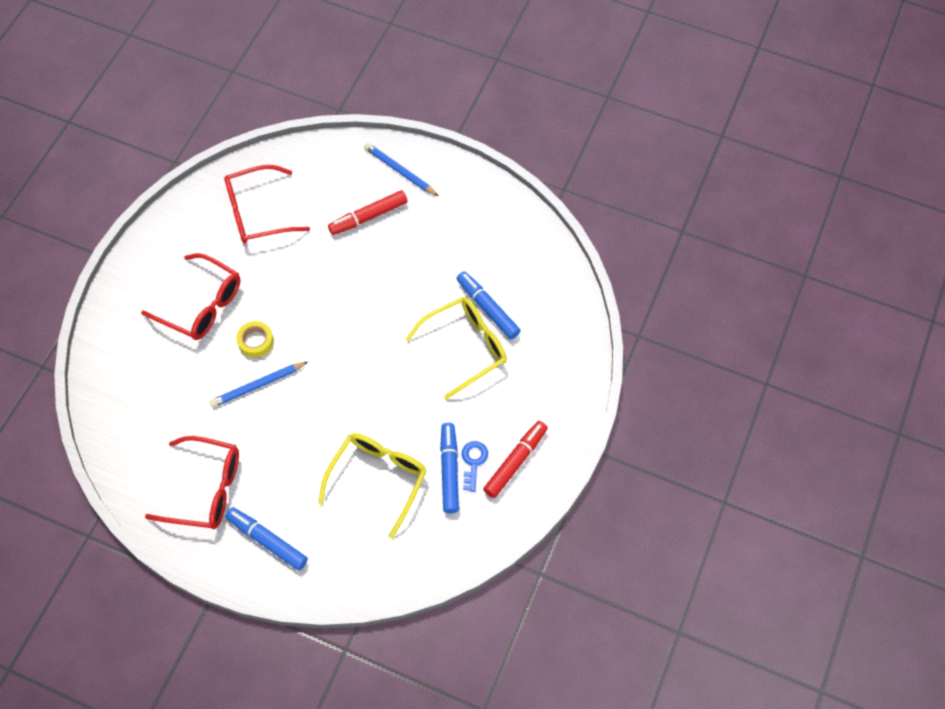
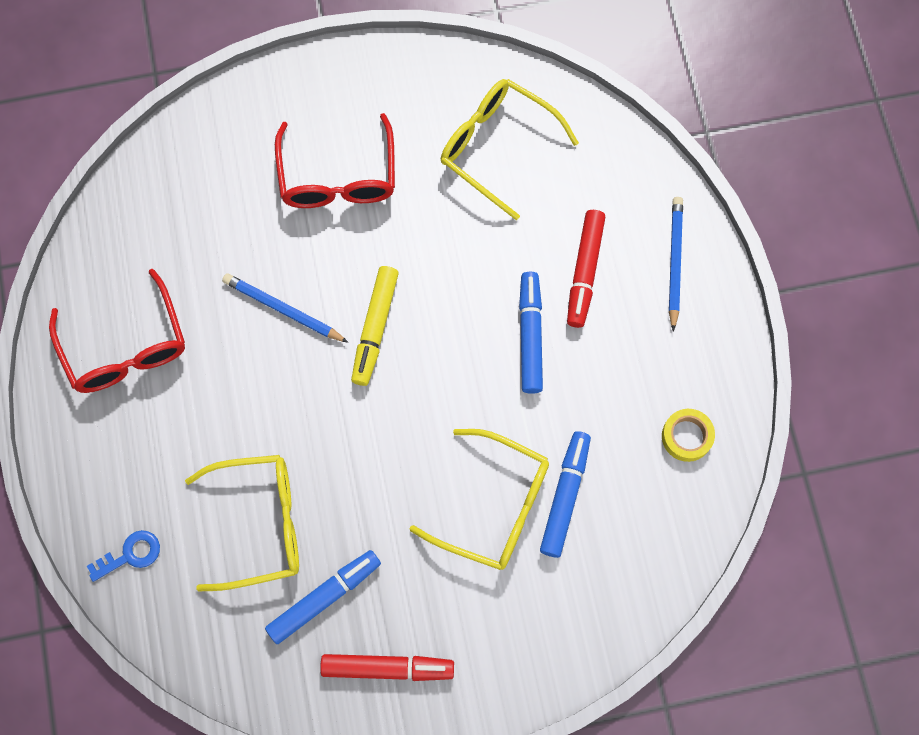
camera: 55 degrees right, 10 degrees up
(256, 341) = (334, 267): yellow tape -> yellow tape (686, 436)
(258, 212) = (497, 147): red glasses -> yellow glasses
(267, 541) = (109, 456): blue marker -> blue marker (530, 335)
(311, 343) = (375, 328): none -> yellow marker
(368, 217) = (584, 271): red marker -> red marker turned 105 degrees counterclockwise
(473, 462) = (353, 618): blue key -> blue key (130, 554)

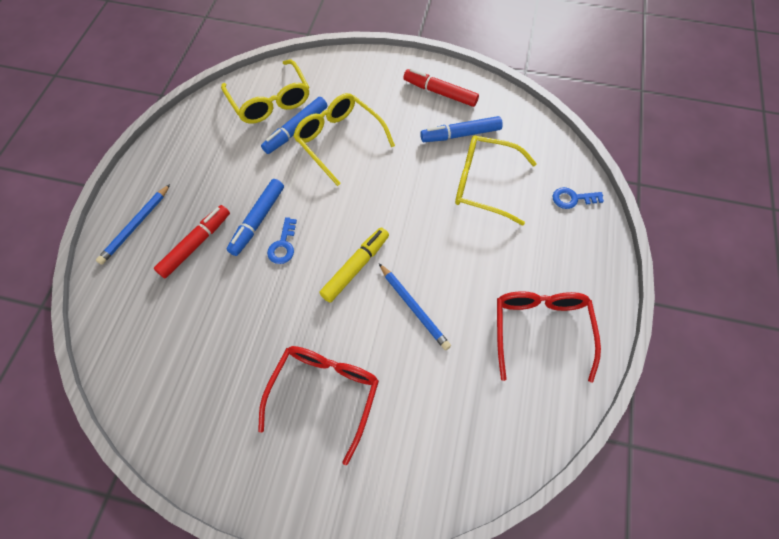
camera: 155 degrees left, 10 degrees down
(478, 317) = (283, 245): none -> blue key
(497, 147) = (191, 361): yellow glasses -> yellow glasses (270, 101)
(686, 436) = (207, 131): yellow tape -> none

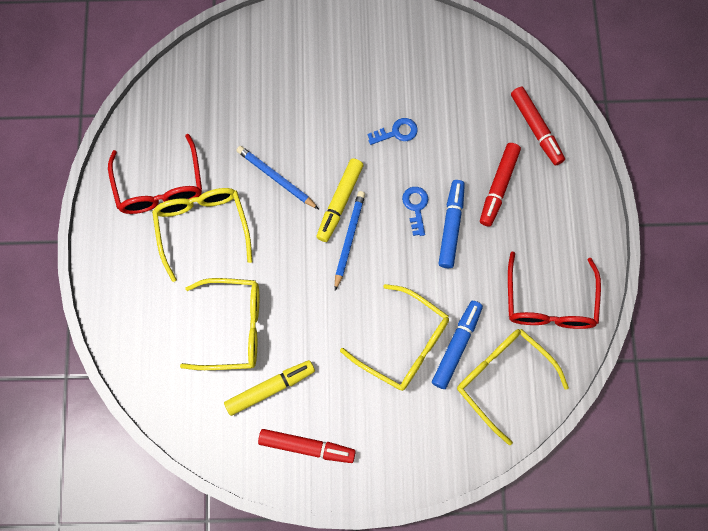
camera: 165 degrees right, 10 degrees up
(127, 291) = (536, 129): none -> red marker
(135, 226) = (565, 190): blue pencil -> blue pencil (349, 239)
(324, 394) = (331, 90): red glasses -> red glasses (549, 302)
(460, 134) = (270, 388): blue marker -> yellow marker
(500, 276) = (202, 228): none -> yellow glasses
(572, 198) = (138, 333): blue key -> blue key (396, 132)

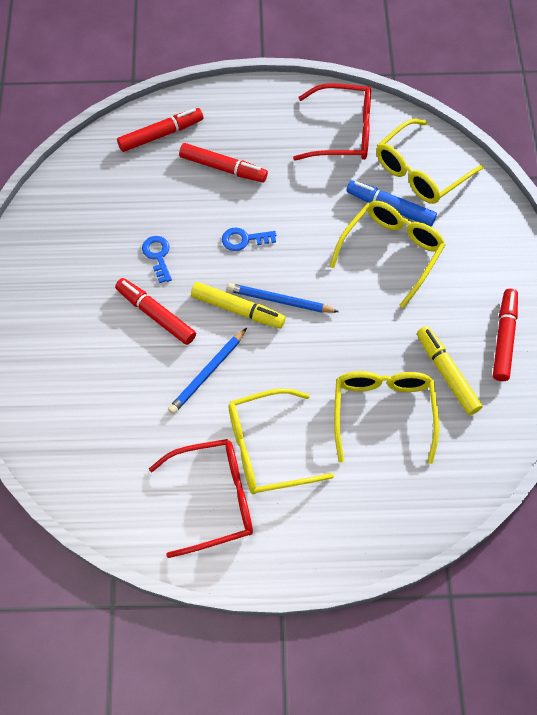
camera: 90 degrees left, 10 degrees down
(334, 133) = (156, 315): none -> red marker
(451, 226) = (265, 209): blue marker -> none

